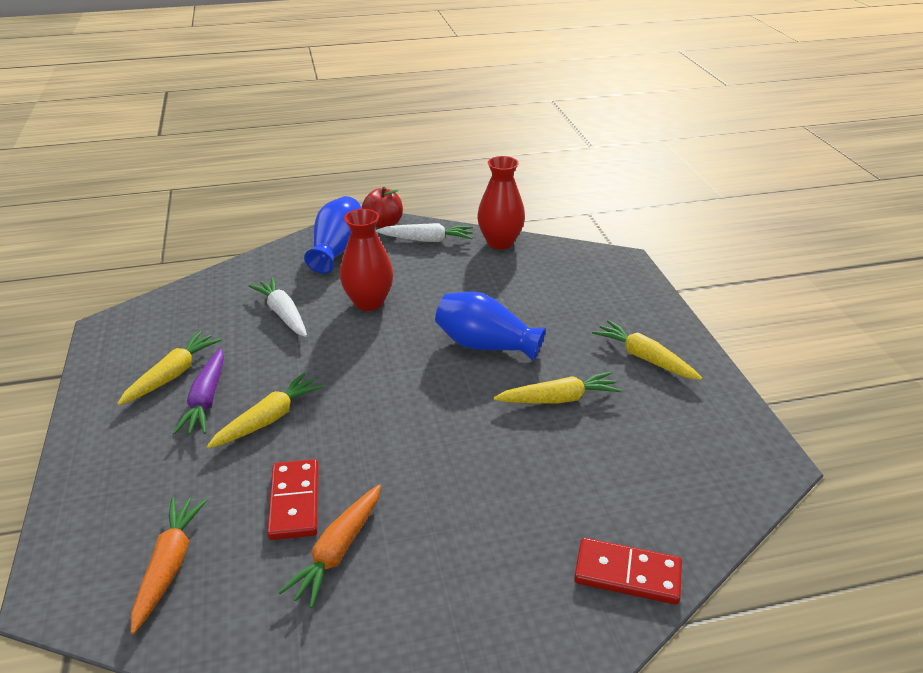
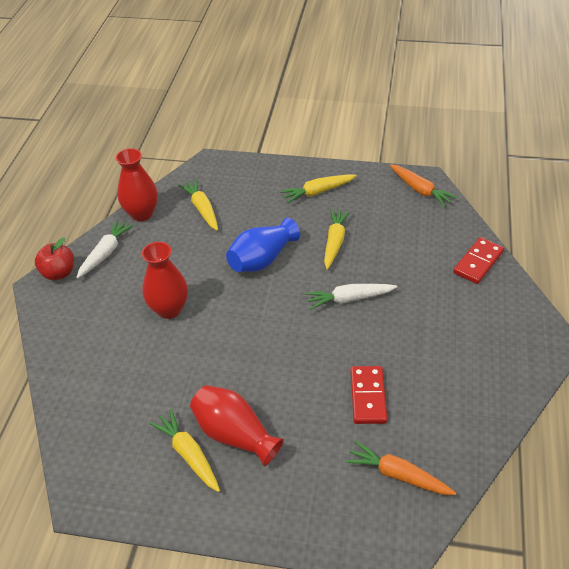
camera: 65 degrees left, 10 degrees up
(206, 400) = (235, 434): purple carrot -> red vase
(269, 419) = (277, 397): yellow carrot -> yellow carrot (202, 209)
(283, 314) = (149, 366): white carrot -> white carrot (349, 299)
(294, 502) = (368, 396): red domino -> red domino turned 75 degrees clockwise
(337, 250) = (78, 312): blue vase -> none
(337, 551) = (418, 382): orange carrot -> orange carrot (420, 190)

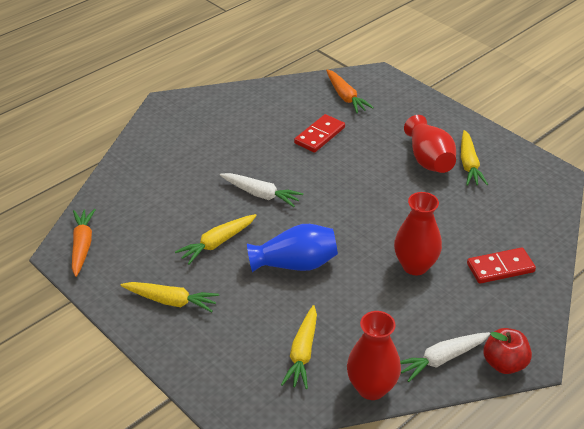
camera: 145 degrees left, 5 degrees down
(478, 262) = (133, 166): red domino -> red domino (500, 268)

